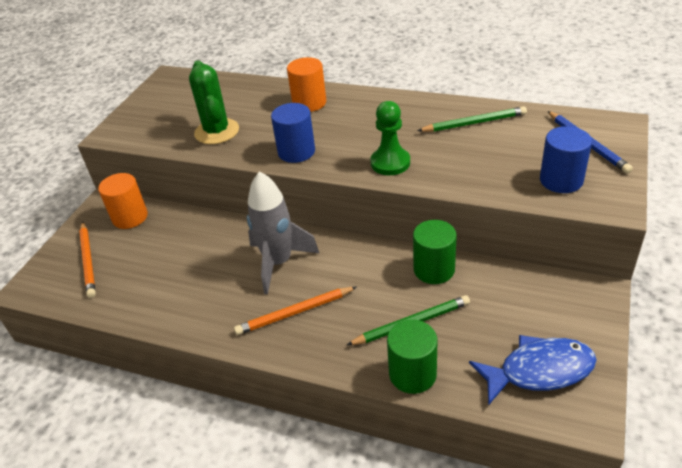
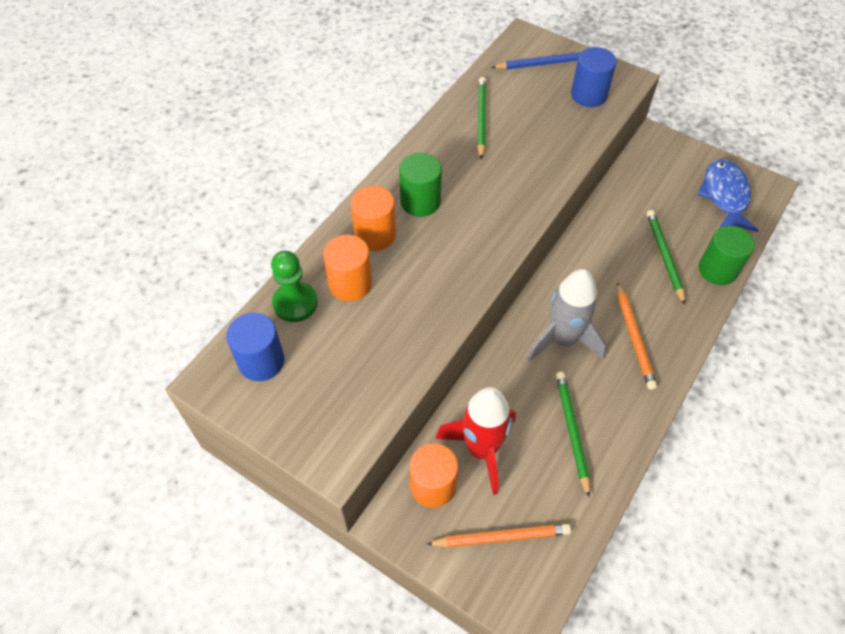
camera: 80 degrees left, 15 degrees up
(162, 235) = (481, 449): none -> red rocket
(184, 285) = (572, 431): none -> green pencil
(217, 131) = (392, 334): green cactus -> none
(258, 104) = (350, 284): none -> orange cylinder
(296, 152) = (469, 263): blue cylinder -> blue cylinder (261, 361)
(390, 163) = (521, 193): green pawn -> green pawn (295, 303)
(434, 269) = (605, 225): green cylinder -> green cylinder (420, 202)

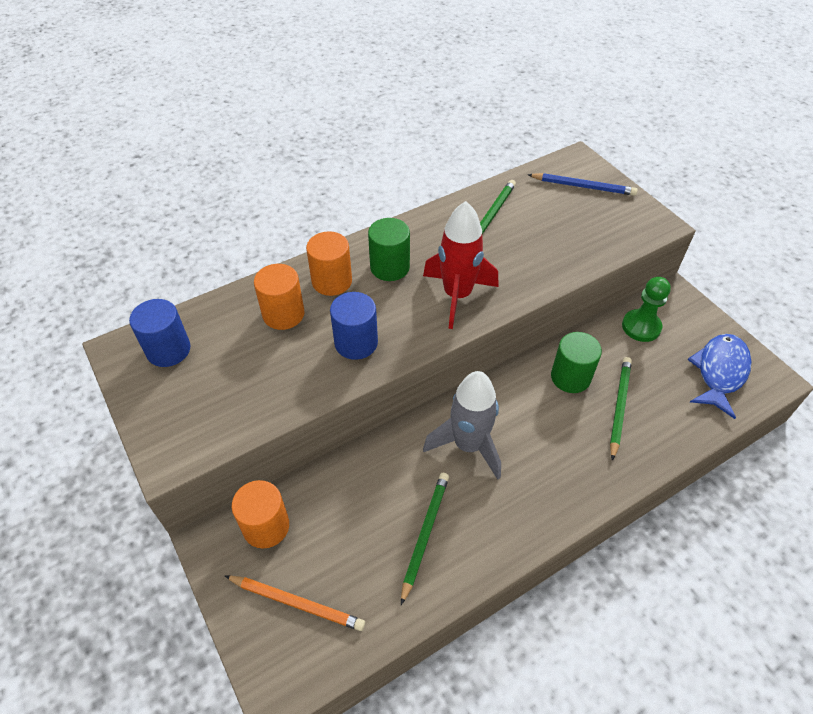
camera: 25 degrees right, 5 degrees down
(295, 303) = (228, 313): green pawn -> green pawn (641, 327)
(481, 449) = (329, 513): red rocket -> red rocket (457, 296)
(588, 95) = (609, 226): blue cylinder -> blue cylinder (356, 343)
(634, 338) = (541, 471): orange pencil -> none
(717, 270) = (669, 440): green cylinder -> green cylinder (570, 377)

